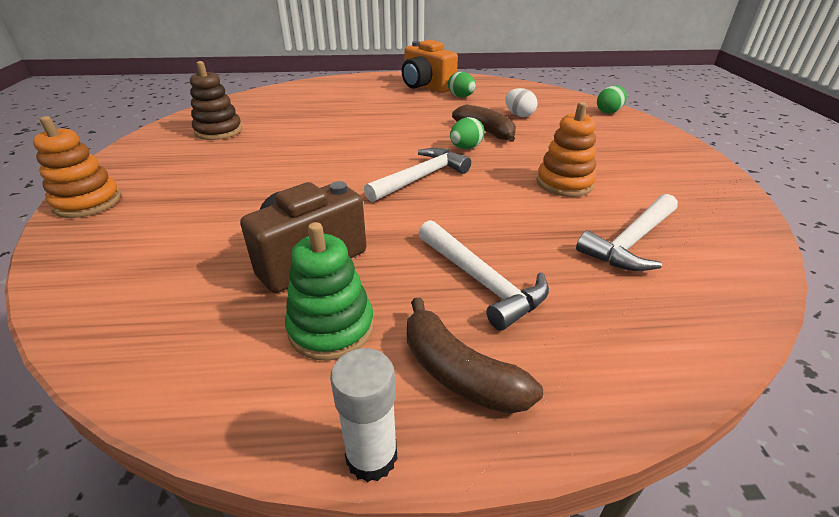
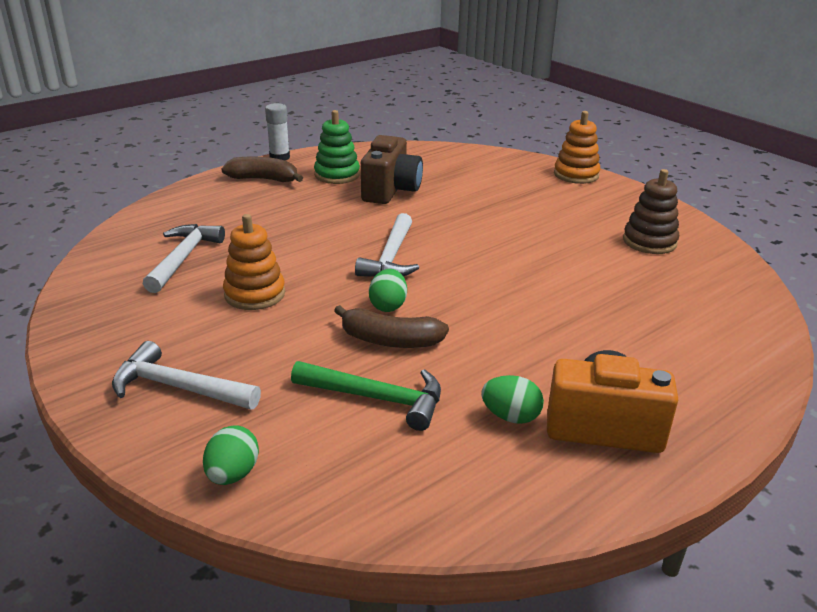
camera: 145 degrees right, 5 degrees down
(481, 281) = (278, 209): white hammer -> white hammer (179, 387)
(519, 115) = (376, 398): white egg -> green hammer

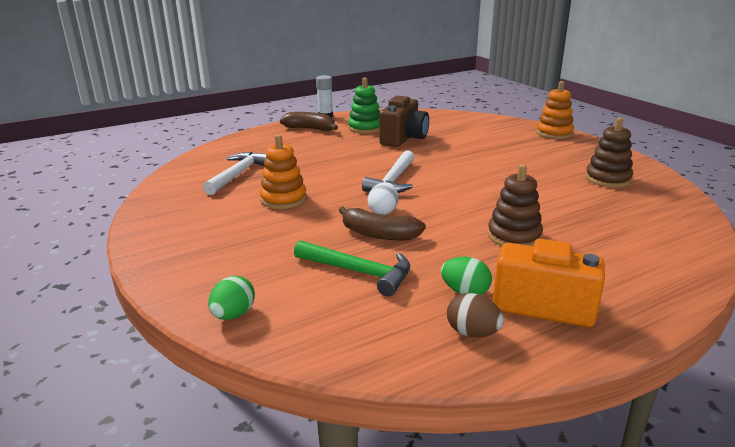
camera: 10 degrees right, 5 degrees down
(179, 387) = (210, 255): white hammer -> none
(388, 306) = (383, 211): green egg -> white egg
(529, 472) = (472, 333): none -> brown egg
(554, 332) = (514, 236): none -> brown stacking toy

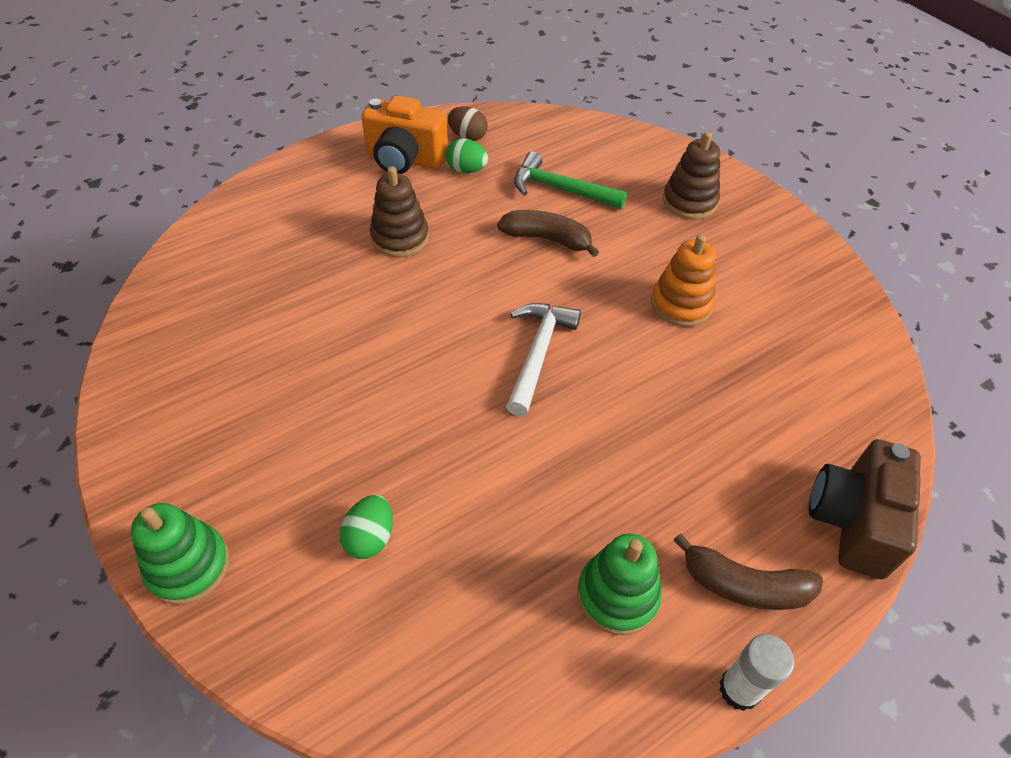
camera: 175 degrees right, 25 degrees up
(233, 315) = (651, 148): green egg -> green egg (370, 537)
(238, 174) = (781, 369): white hammer -> none
(383, 211) = (546, 279): white egg -> none
(403, 139) = (525, 526): brown camera -> brown camera (852, 521)
(554, 133) = (188, 566): orange stacking toy -> green stacking toy
(607, 179) = (210, 363): brown stacking toy -> brown stacking toy (689, 202)

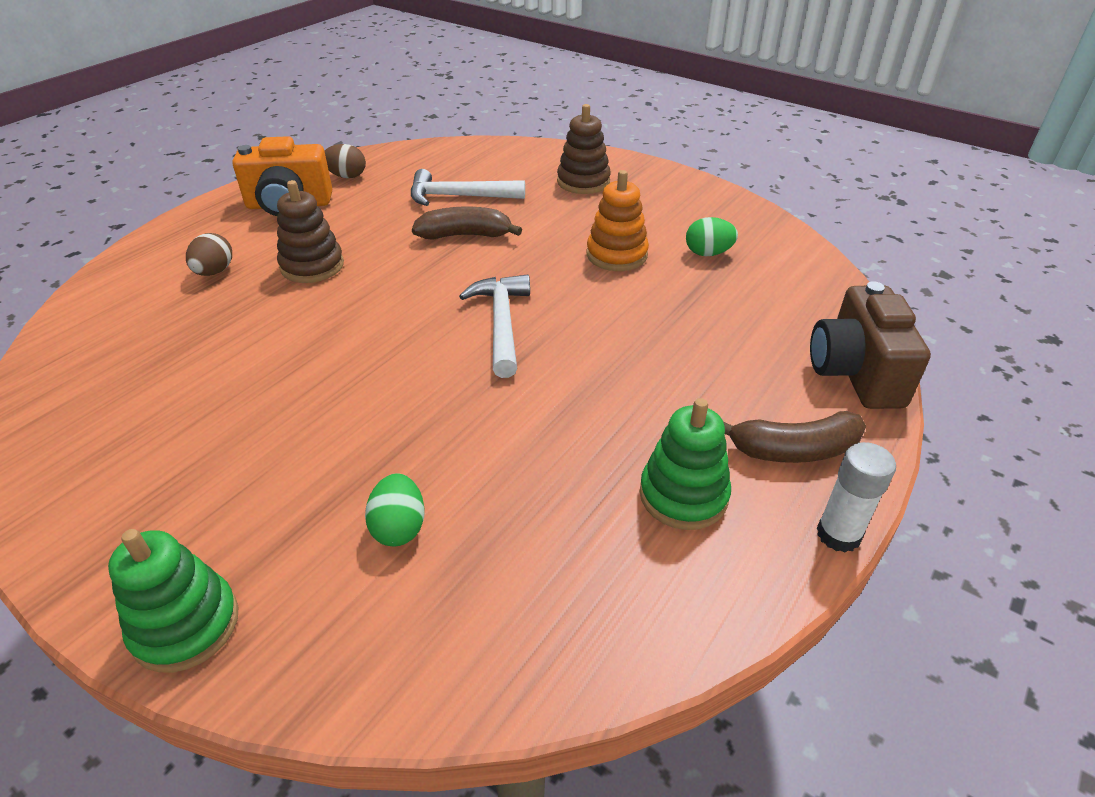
camera: 20 degrees left, 10 degrees down
(318, 221) = (214, 272): none -> brown egg
(466, 170) = (358, 200): green egg -> green egg (708, 253)
(561, 189) = (459, 196): green hammer -> white hammer

